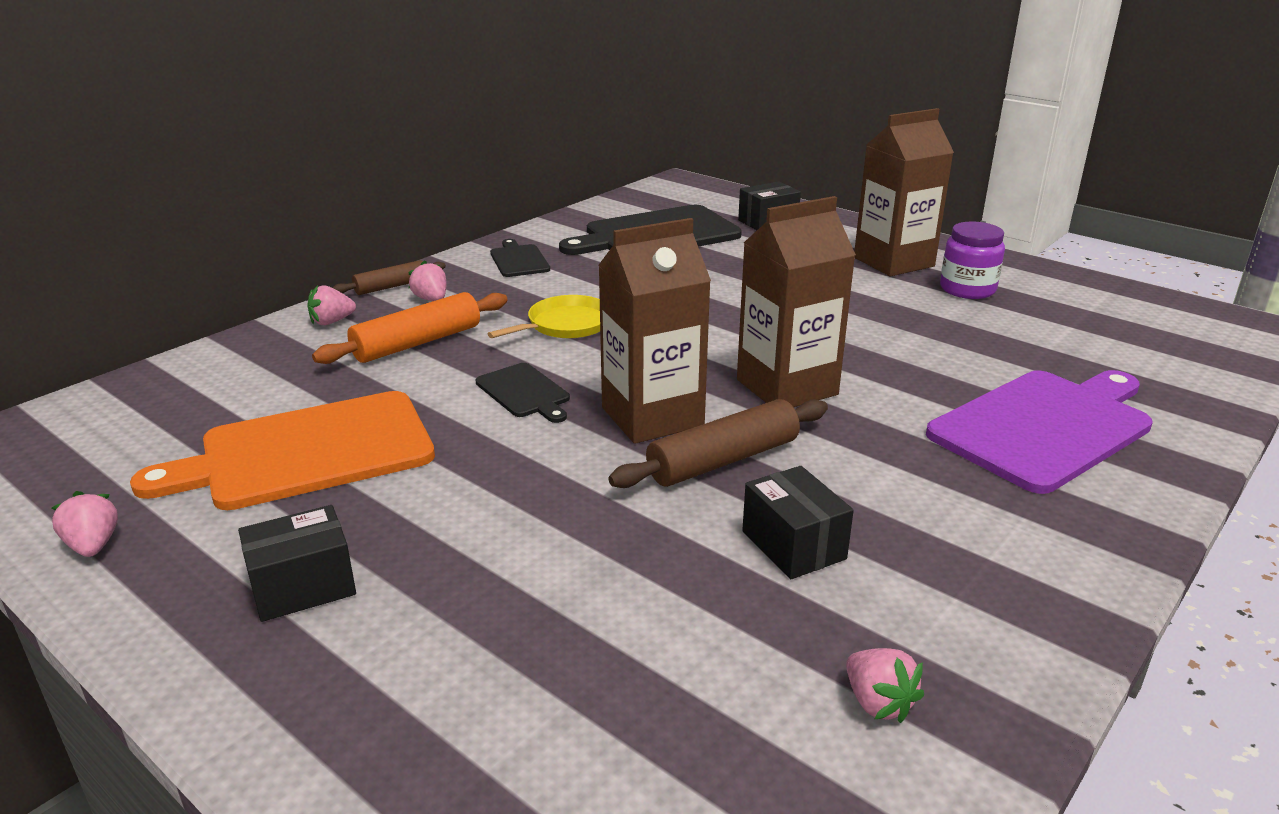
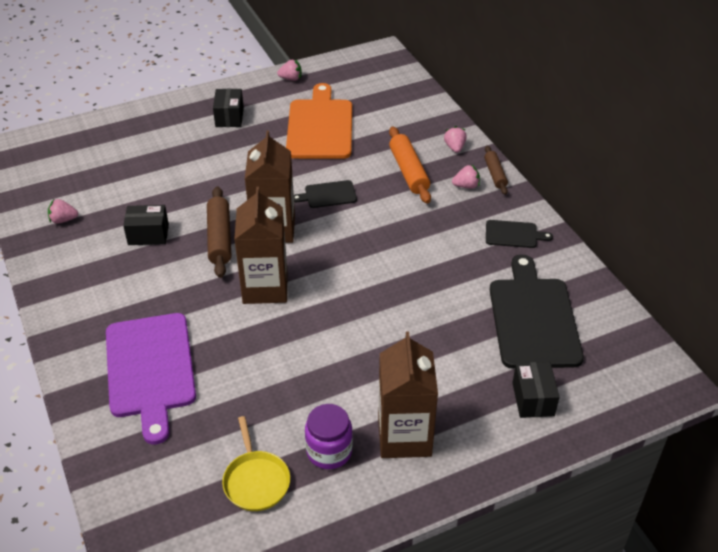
camera: 115 degrees right, 15 degrees up
(565, 325) = (397, 228): yellow pan -> yellow pan (256, 481)

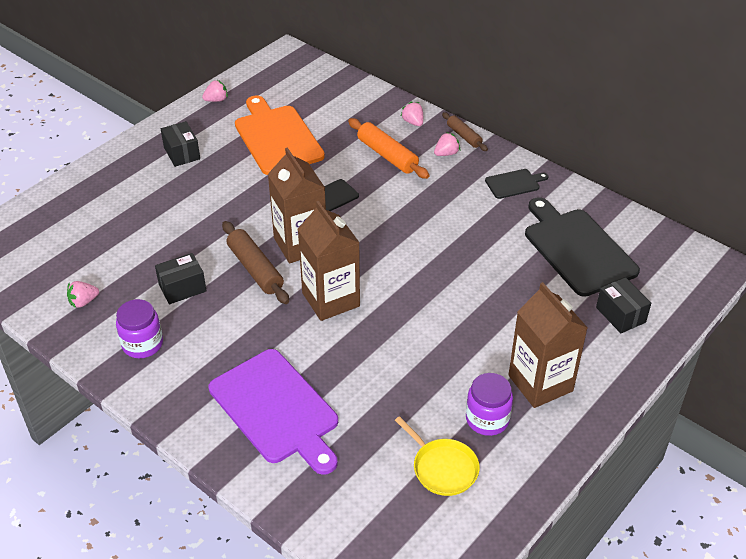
camera: 25 degrees left, 0 degrees up
(83, 272) = (142, 344): none -> purple jar

